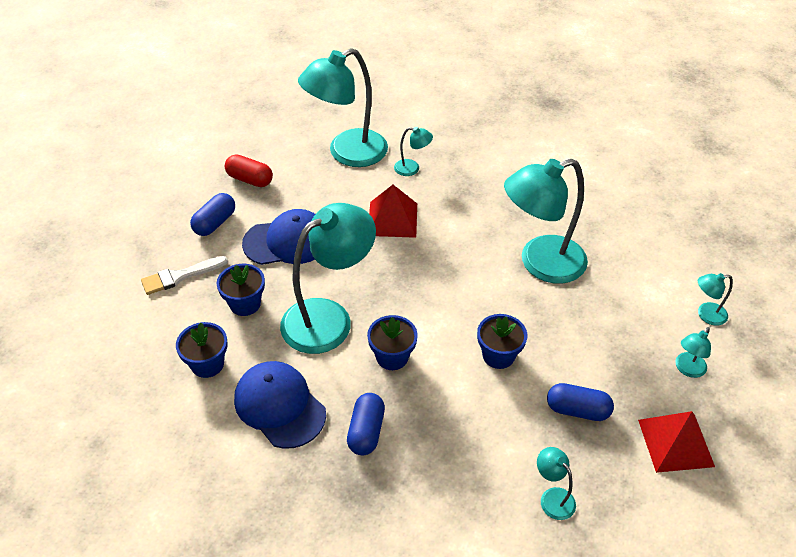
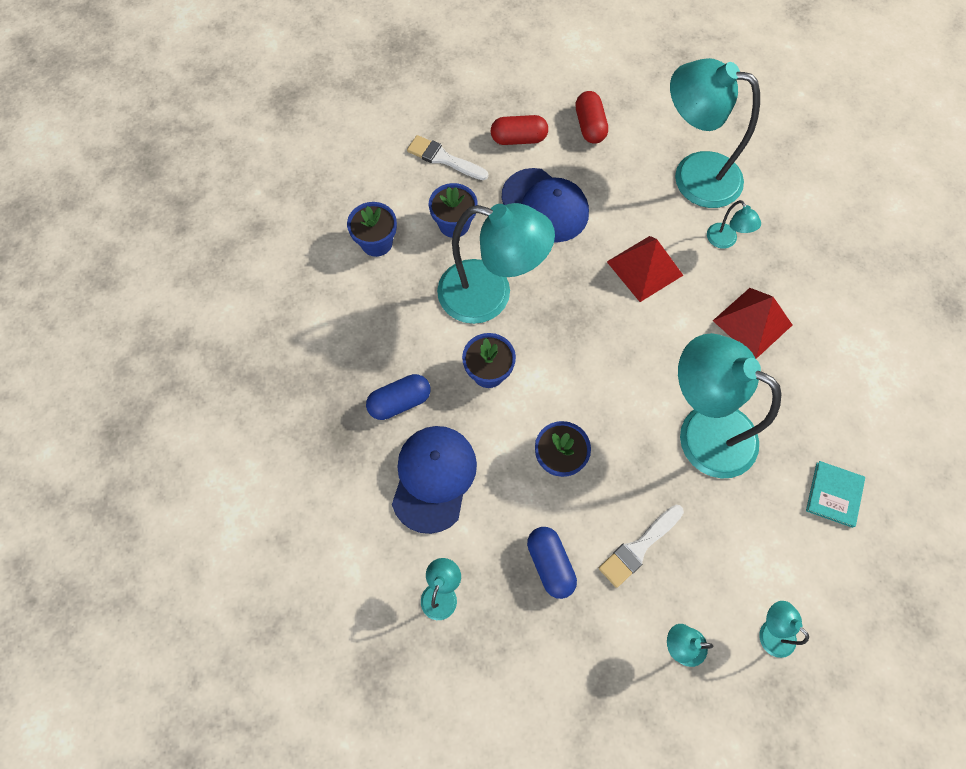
camera: 55 degrees right, 20 degrees up
(215, 223) = (518, 139): blue capsule -> red capsule
(279, 406) = (377, 322): blue cap -> blue cap (433, 478)
(600, 349) = (638, 547): none -> white brush
(634, 227) = (834, 494): none -> turquoise book
(675, 443) = (580, 676): red pyramid -> red pyramid (752, 322)

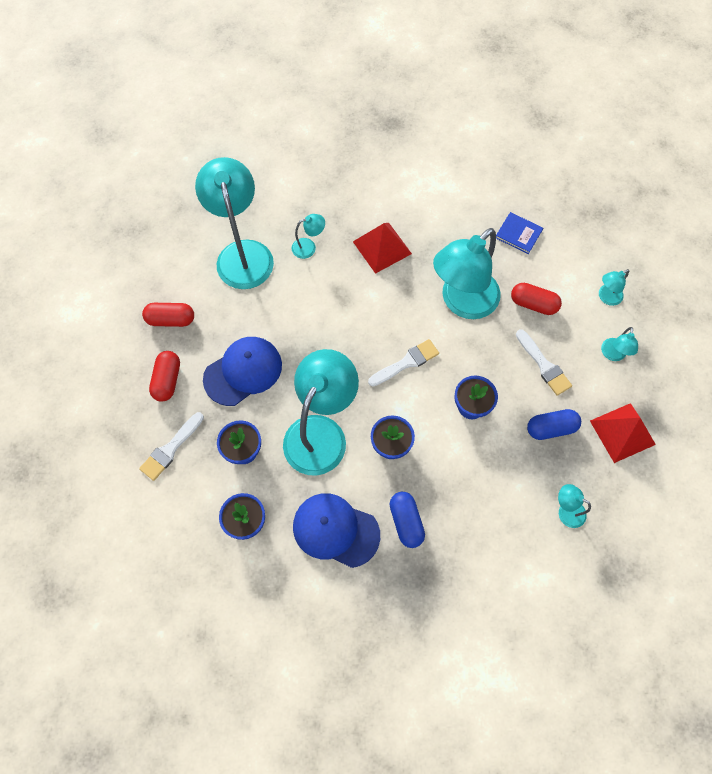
camera: 80 degrees left, 0 degrees up
(433, 478) = (475, 503): blue cap -> blue cap (335, 530)
(599, 374) = (406, 362): none -> white brush
(644, 268) = (320, 309): red pyramid -> red pyramid (622, 432)
(693, 175) = (242, 253): turquoise lamp -> turquoise lamp turned 135 degrees clockwise
(728, 525) = (533, 304): none -> red capsule
(834, 494) = (518, 234): turquoise book -> blue book

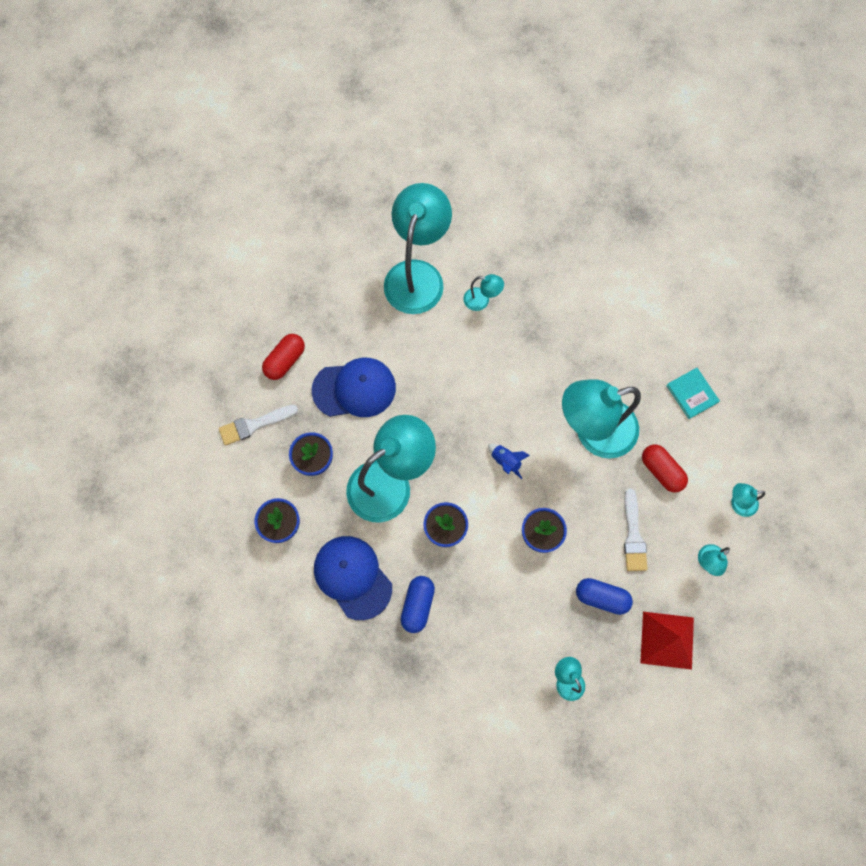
camera: 30 degrees right, 5 degrees up
(171, 319) = (318, 305): red capsule -> none
(382, 247) = (550, 337): red pyramid -> none
(406, 362) = (506, 461): white brush -> blue rocket
(518, 234) = (692, 394): blue book -> turquoise book

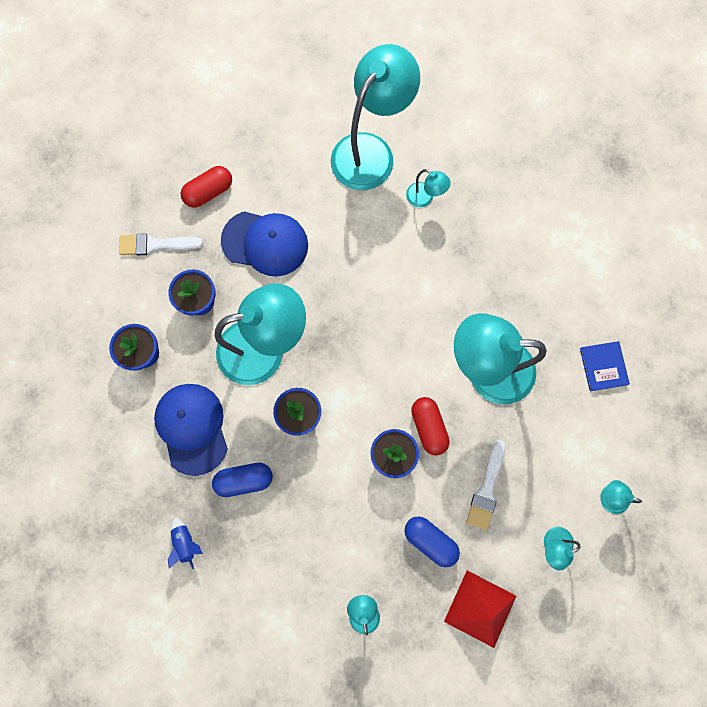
camera: 20 degrees right, 5 degrees up
(417, 605) = (244, 479): blue capsule -> blue capsule turned 45 degrees clockwise
(506, 461) = (386, 368): blue rocket -> blue rocket (186, 542)
(661, 471) = (541, 434): red capsule -> red capsule (428, 427)
(692, 394) = (603, 366): turquoise book -> blue book

